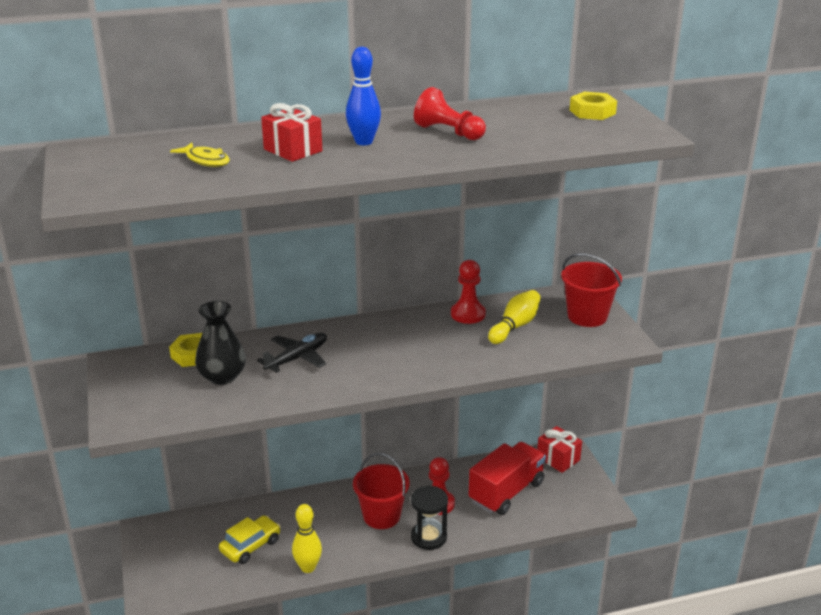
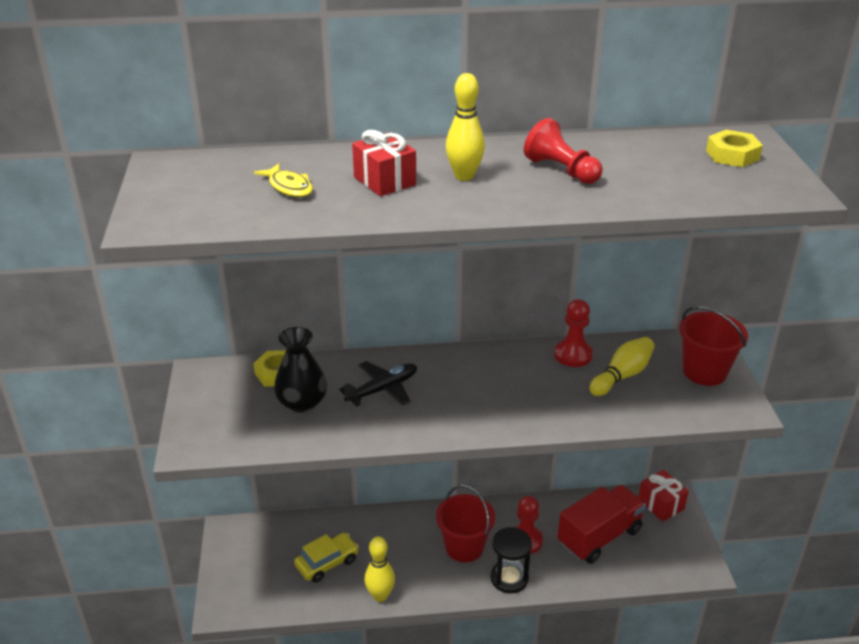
camera: 10 degrees right, 5 degrees up
(364, 142) = (464, 176): blue bowling pin -> yellow bowling pin

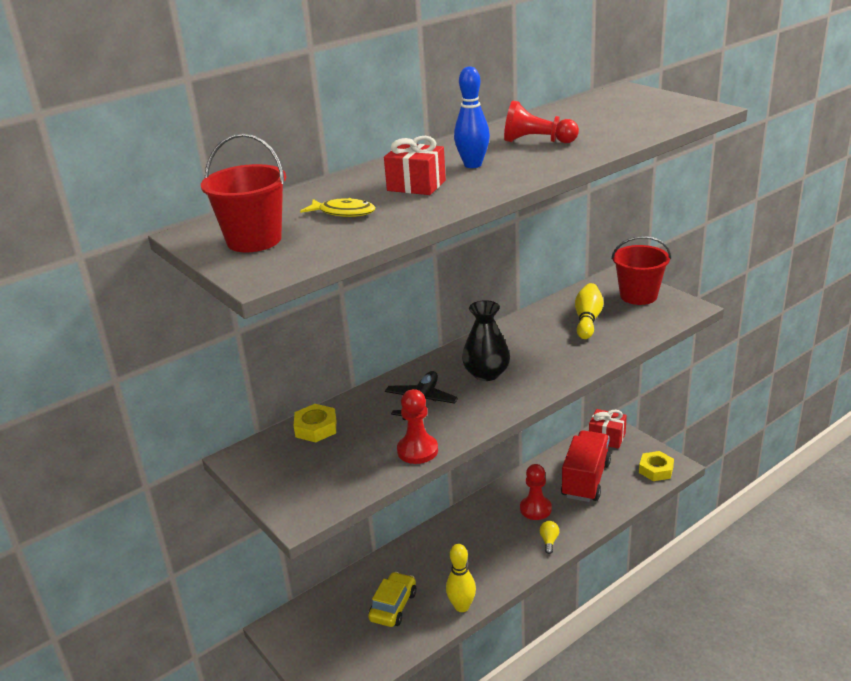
camera: 30 degrees left, 5 degrees down
(302, 403) = (364, 439): black vase -> black vase (486, 373)
(464, 176) = (473, 165): yellow bowling pin -> blue bowling pin
(464, 547) = (494, 537): red bucket -> red bucket (254, 240)
(509, 578) = (549, 541): black hourglass -> yellow light bulb
(573, 355) = (538, 321): red pawn -> red pawn (417, 450)
(732, 155) = (633, 102): yellow nut -> yellow nut (656, 470)

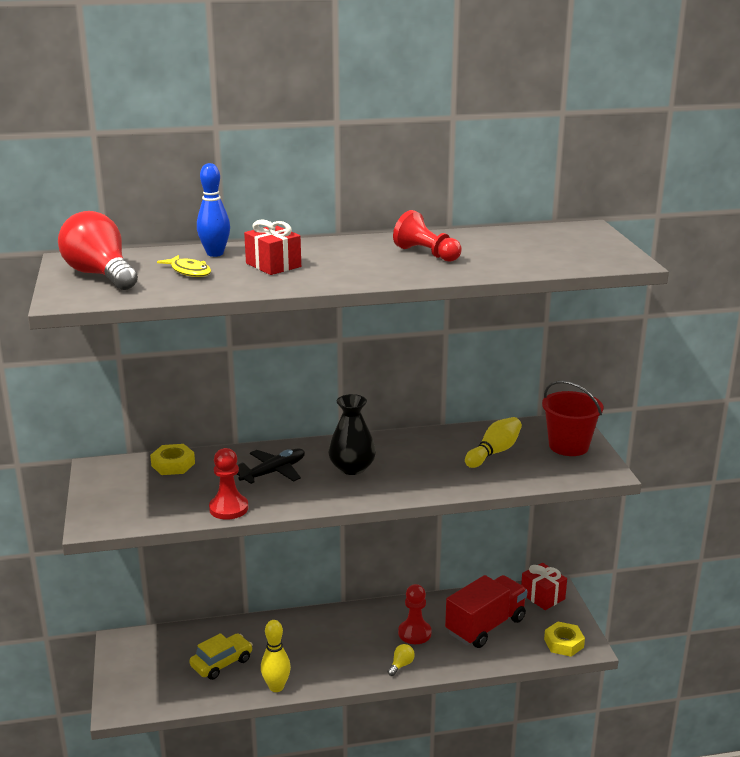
camera: 25 degrees right, 5 degrees down
(254, 240) = (100, 275): red bucket -> red light bulb
(473, 165) = (342, 260): blue bowling pin -> blue bowling pin (215, 254)

